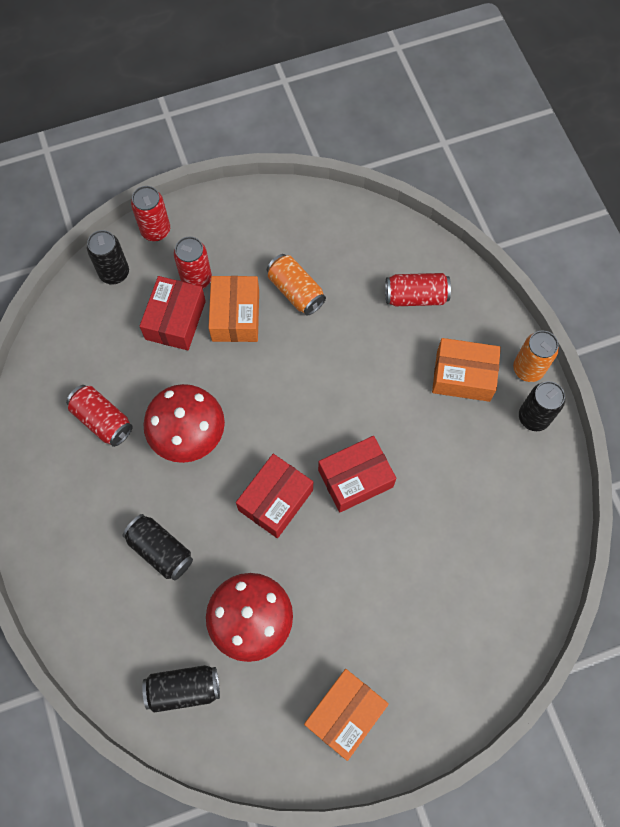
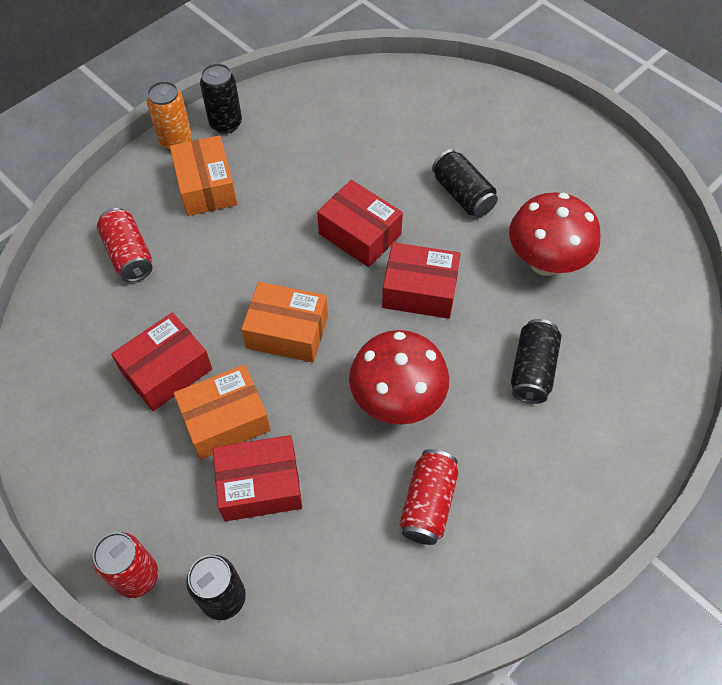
camera: 115 degrees left, 10 degrees down
(183, 689) = (640, 290): black can -> black can (462, 195)
(196, 279) = (192, 488): red can -> none
(296, 291) = (166, 370): orange can -> red box
(345, 714) = (572, 166): orange box -> orange box (287, 332)

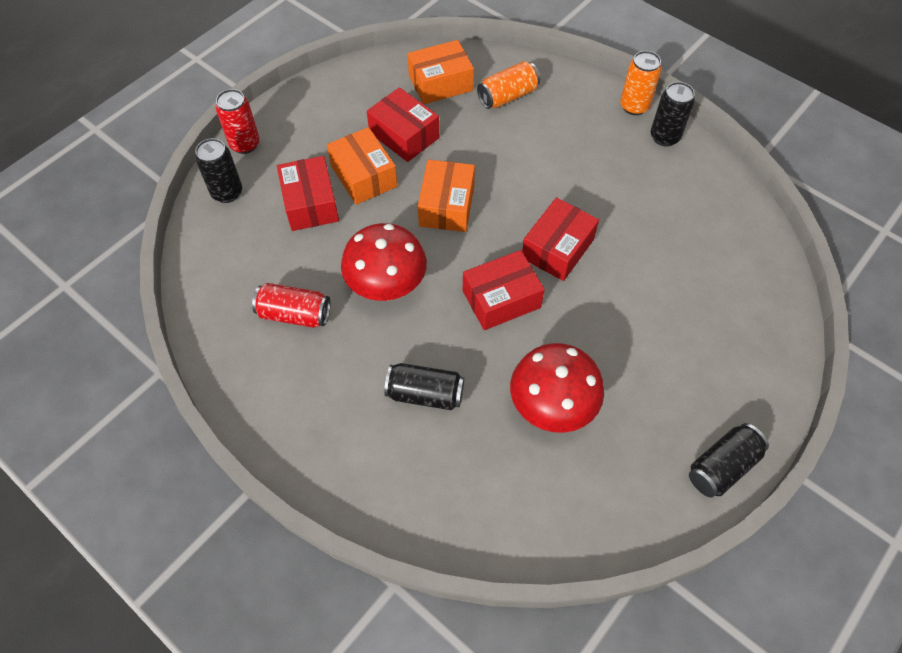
camera: 85 degrees right, 0 degrees up
(129, 255) = (508, 96): red can -> orange can
(206, 187) = (588, 134): orange box -> orange box (440, 83)
(419, 290) = (501, 299): red box -> red box turned 60 degrees clockwise
(462, 195) = (623, 331): black can -> black can (722, 466)

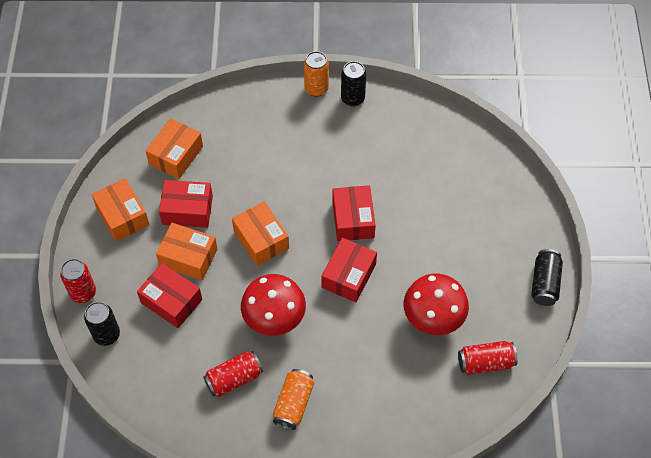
camera: 40 degrees left, 0 degrees up
(342, 104) = (122, 216): none -> orange box
(425, 394) = (357, 366): black can -> none
(508, 96) = (230, 135): orange can -> orange can (293, 404)
(569, 500) = (485, 362): none -> red can

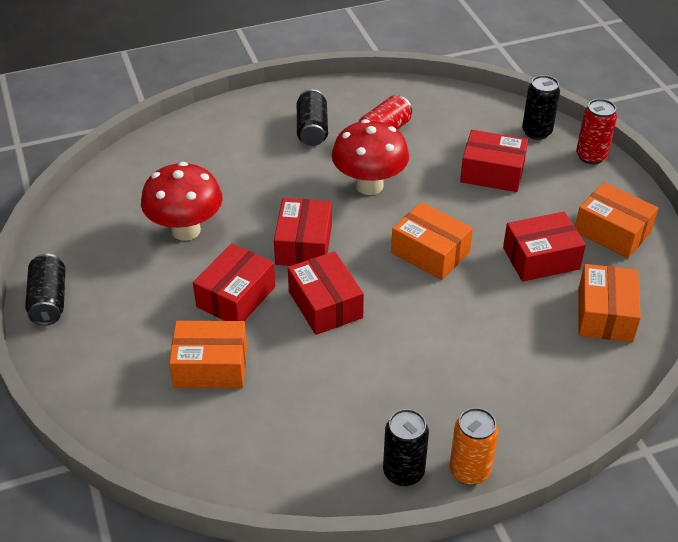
camera: 160 degrees right, 15 degrees down
(188, 257) = (503, 214): orange box -> orange box (210, 366)
(293, 404) = (312, 129): orange can -> black can
(412, 245) = (236, 297): none -> red box
(485, 362) = (114, 207): red can -> none

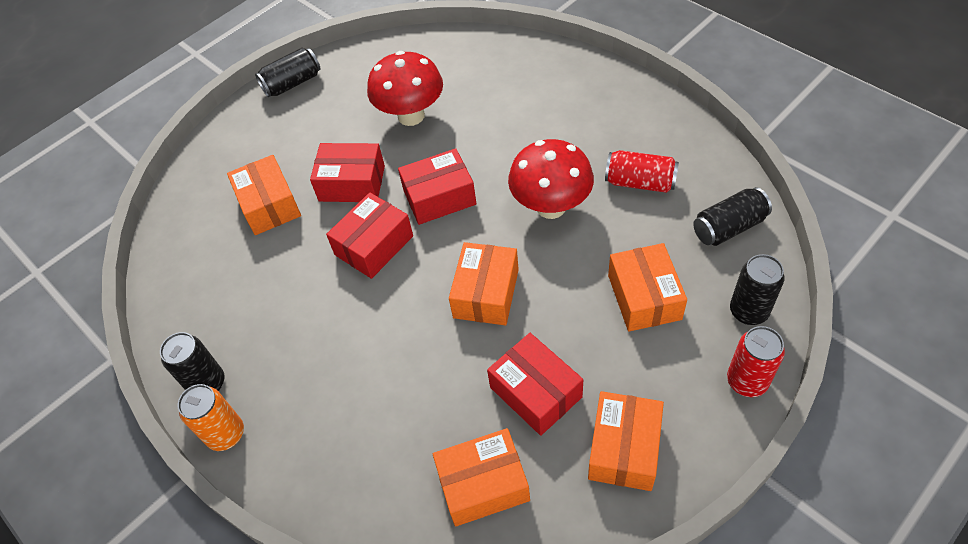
camera: 70 degrees right, 10 degrees up
(312, 129) = (601, 130): black can -> black can (728, 227)
(492, 173) = (644, 297): red box -> orange box

